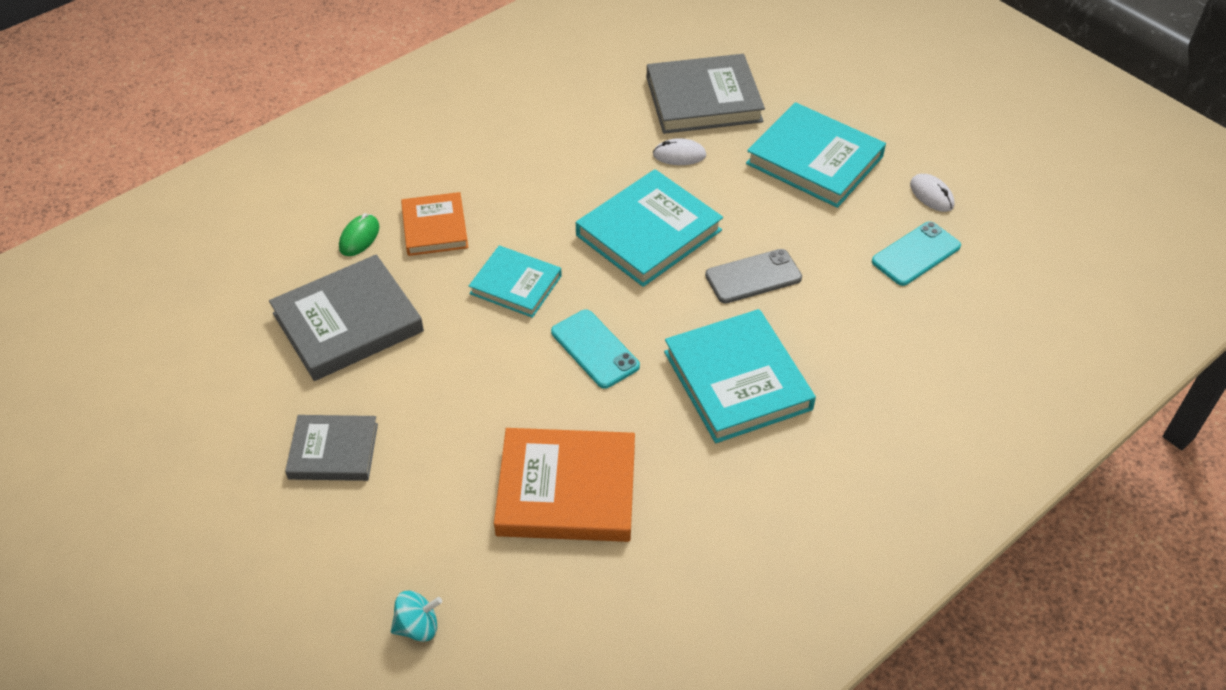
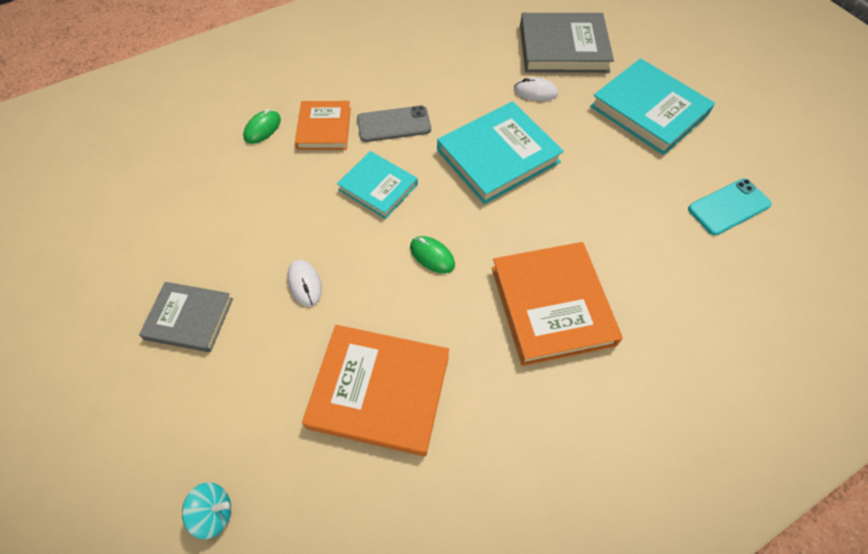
camera: 10 degrees right, 10 degrees up
(348, 322) = (233, 201): grey book -> none
(595, 349) = (432, 256): turquoise phone -> green mouse
(737, 380) = (552, 305): turquoise book -> orange book
(753, 277) = (581, 208): grey phone -> grey phone (394, 124)
(931, 195) = (748, 154): white mouse -> white mouse (305, 284)

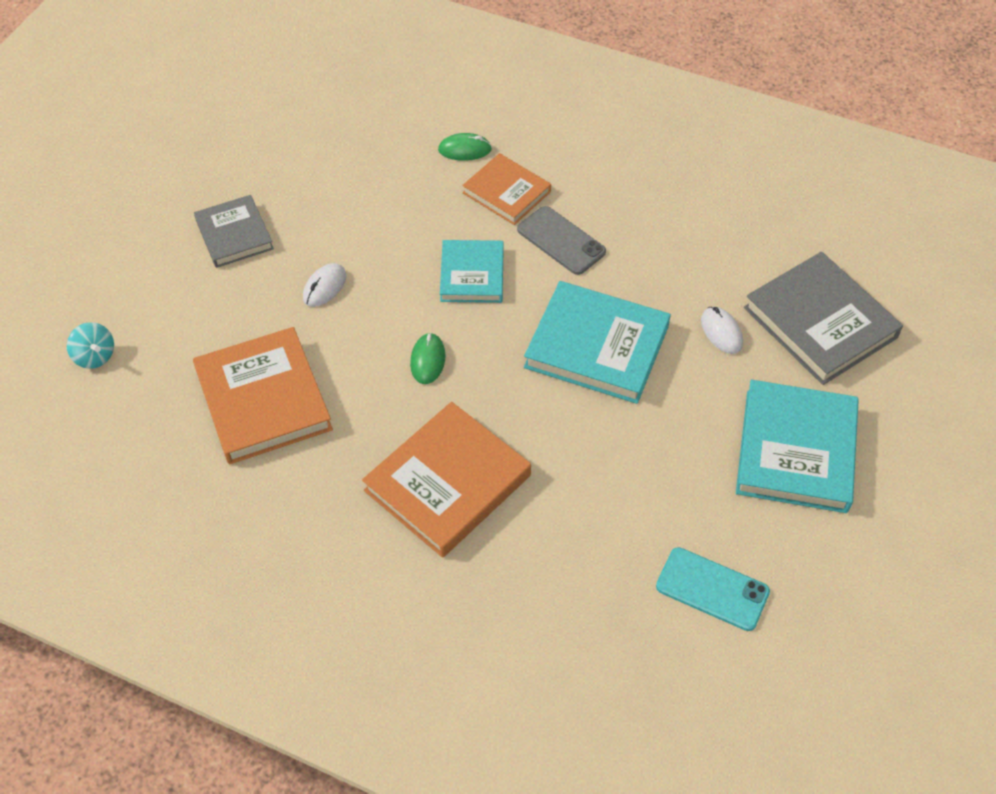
camera: 55 degrees right, 5 degrees down
(324, 128) = (506, 192): orange book -> orange book turned 75 degrees clockwise

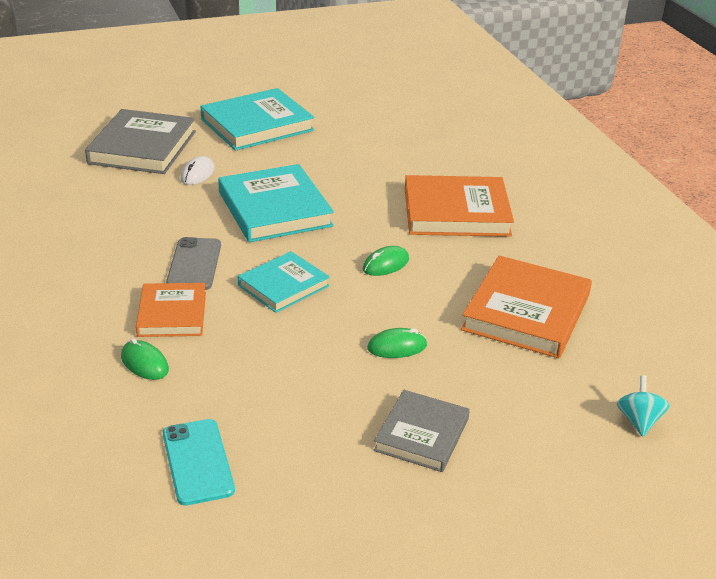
camera: 135 degrees left, 20 degrees down
(324, 287) = (397, 347): white mouse -> green mouse
(712, 589) = (381, 117): turquoise phone -> turquoise phone (198, 462)

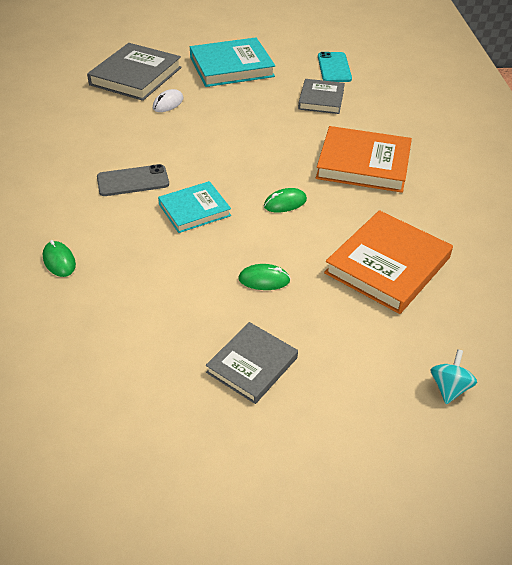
camera: 15 degrees right, 10 degrees up
(172, 314) = (98, 221): orange book -> none
(194, 264) = (133, 181): grey phone -> grey phone turned 60 degrees clockwise
(198, 462) = (62, 355): turquoise phone -> turquoise phone (334, 68)
(275, 209) = (215, 141): turquoise book -> none
(379, 149) = (321, 99): none -> grey book

